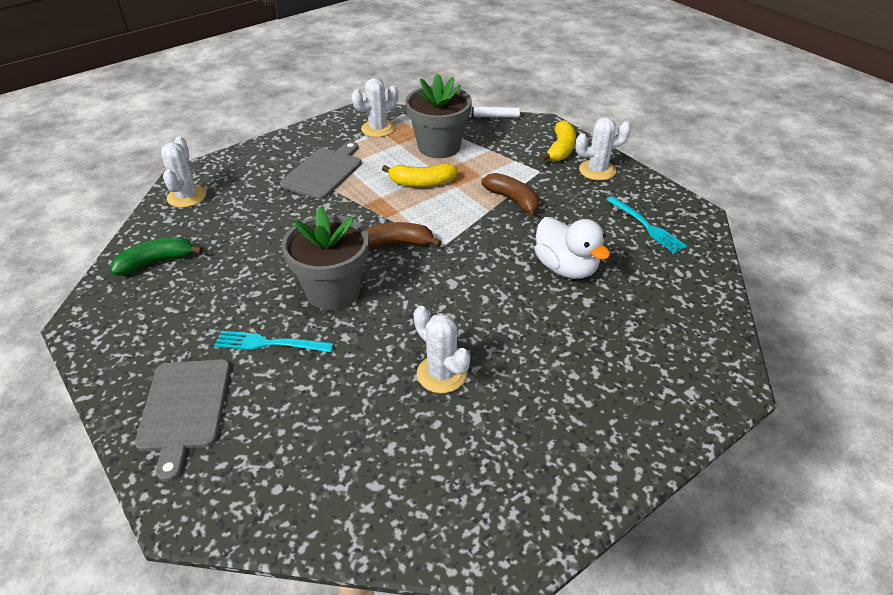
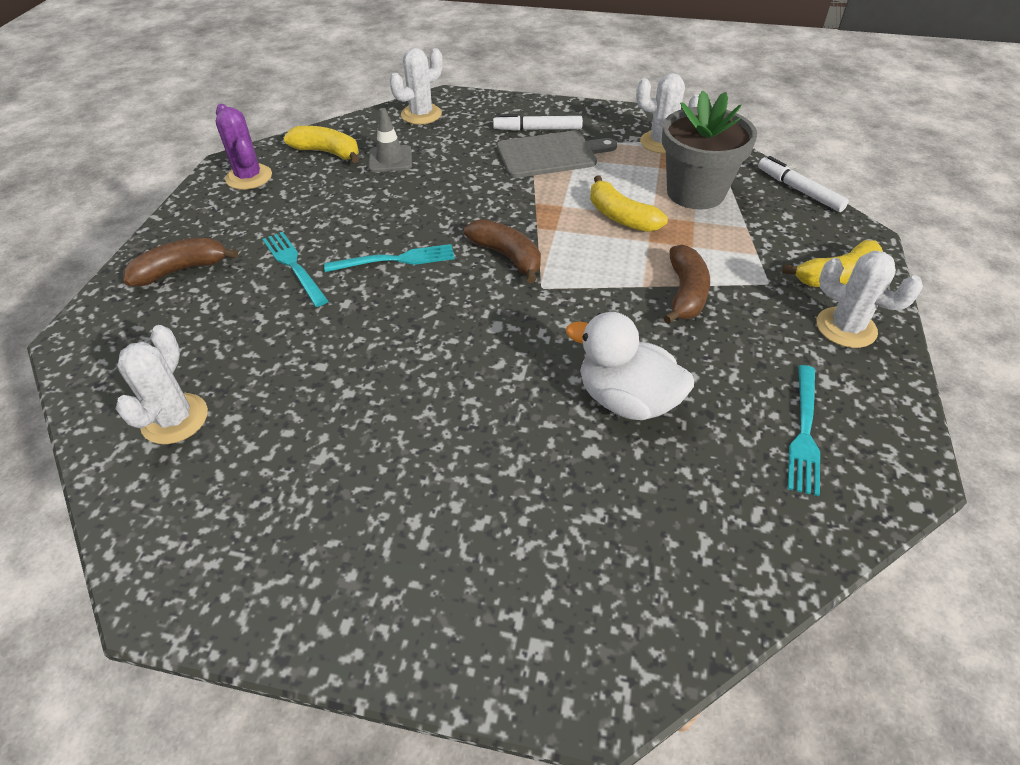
camera: 50 degrees right, 5 degrees up
(118, 318) = (249, 177): none -> purple cactus
(156, 262) = (327, 152): green banana -> yellow banana
(184, 409) = (181, 270): grey cutting board -> brown banana
(217, 237) = (390, 159): none -> grey traffic cone
(289, 161) = (537, 129): none -> white marker
(333, 291) = (397, 259): grey flower pot -> turquoise fork
(442, 374) = (357, 396): white cactus -> white cactus (175, 419)
(566, 268) = (626, 400): white duck -> white duck turned 105 degrees clockwise

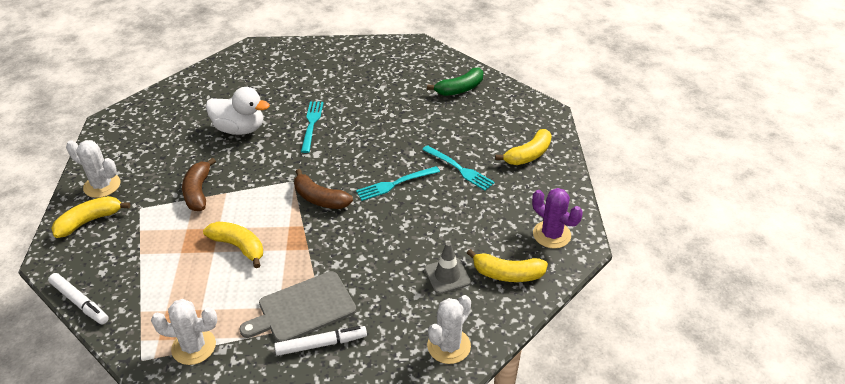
camera: 165 degrees right, 5 degrees down
(175, 419) = (460, 89): white cactus -> green banana
(181, 270) = (528, 155): brown banana -> yellow banana
(695, 192) = (173, 283): grey flower pot -> none
(804, 433) = (151, 129): turquoise fork -> turquoise fork (311, 124)

